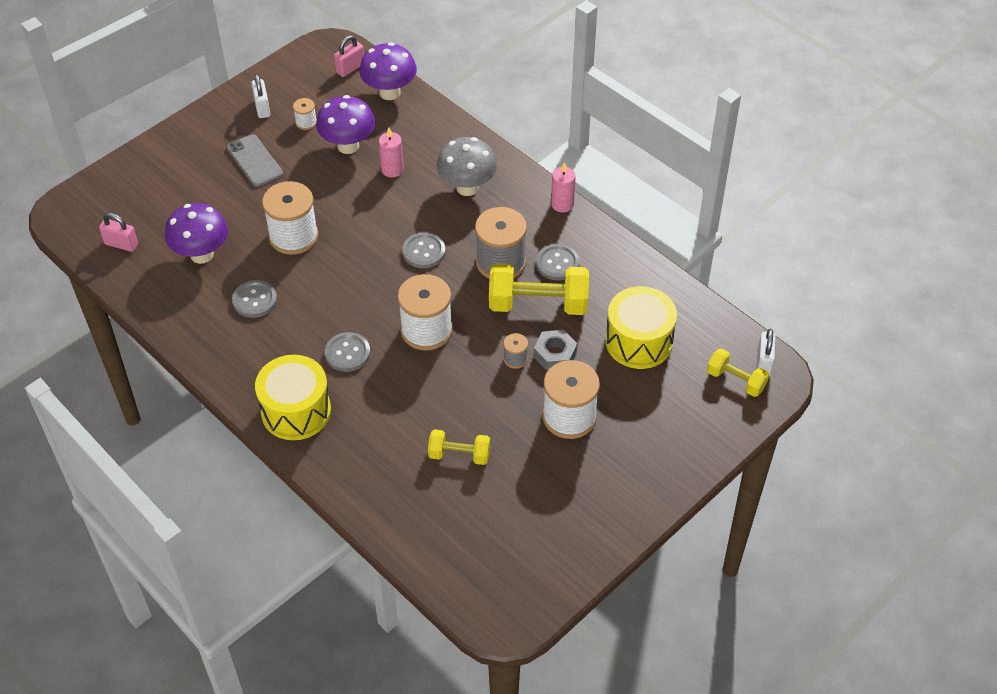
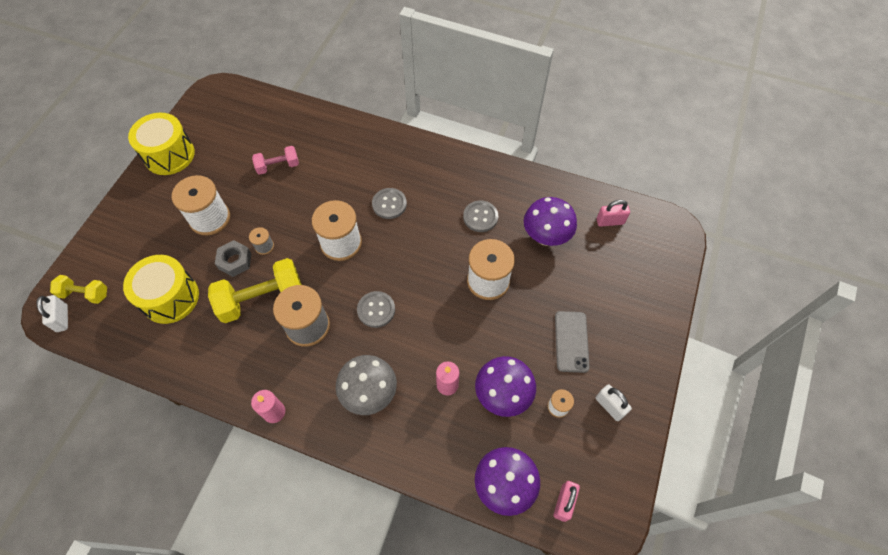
camera: 155 degrees right, 10 degrees up
(254, 161) = (571, 341): grey phone -> grey phone turned 60 degrees clockwise
(296, 411) = (400, 154): yellow drum -> yellow drum (169, 155)
(459, 455) = (278, 166): yellow dumbbell -> pink dumbbell
(557, 263) = (258, 344): grey button -> none

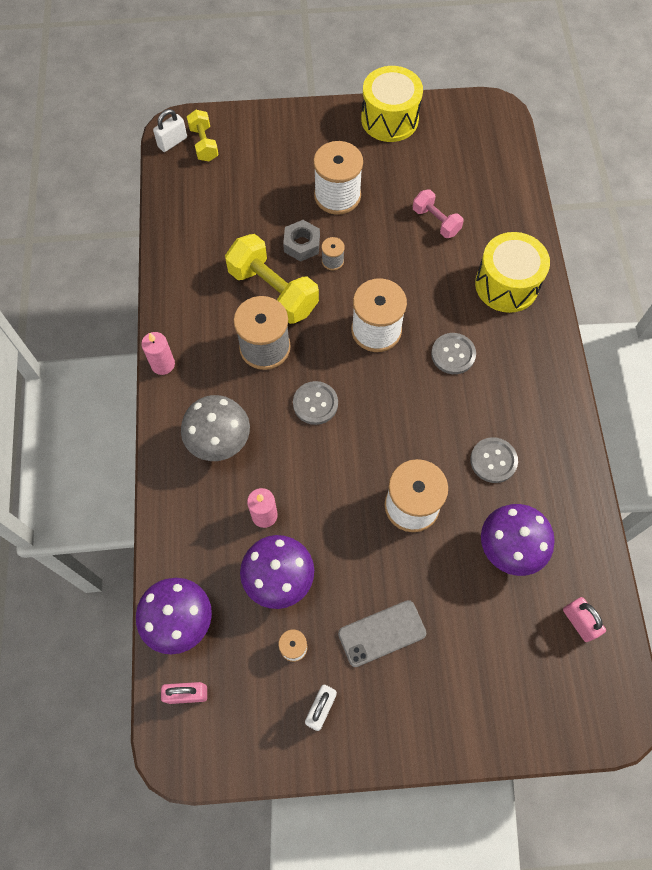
camera: 65 degrees right, 5 degrees up
(170, 297) = (235, 212): yellow drum -> yellow drum (506, 285)

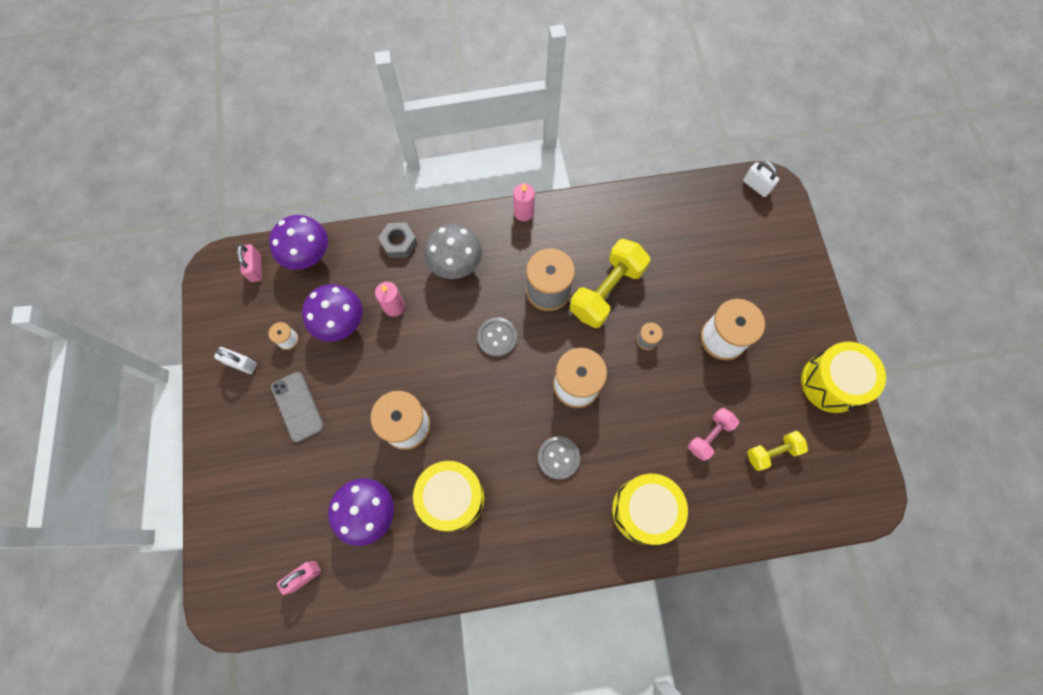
camera: 85 degrees right, 5 degrees up
(204, 144) = (760, 213): yellow dumbbell -> yellow dumbbell (772, 452)
(302, 244) = (661, 311): grey nut -> grey nut (399, 243)
(493, 461) = (452, 498): grey button -> yellow drum

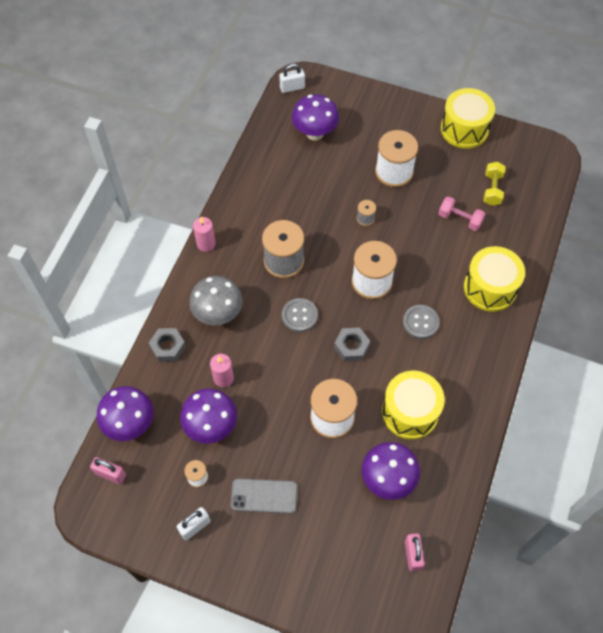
camera: 60 degrees left, 10 degrees down
(491, 404) = (351, 347): none -> grey nut
(606, 291) = (310, 223): yellow dumbbell -> none
(709, 436) = (459, 219): pink dumbbell -> pink dumbbell turned 45 degrees counterclockwise
(716, 237) = (315, 133): none -> purple mushroom

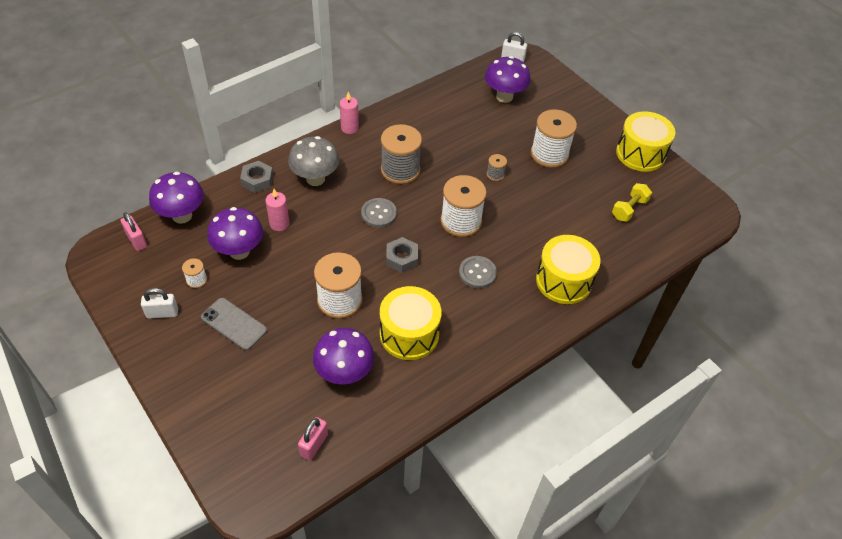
camera: 30 degrees right, 10 degrees down
(459, 219) = (579, 216): pink dumbbell -> none

